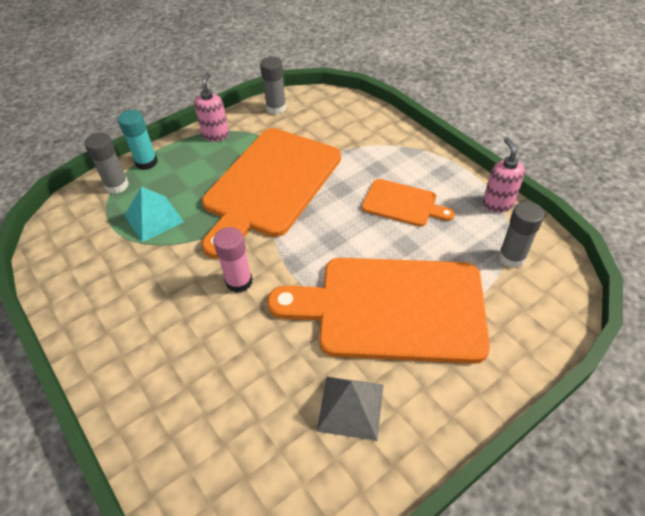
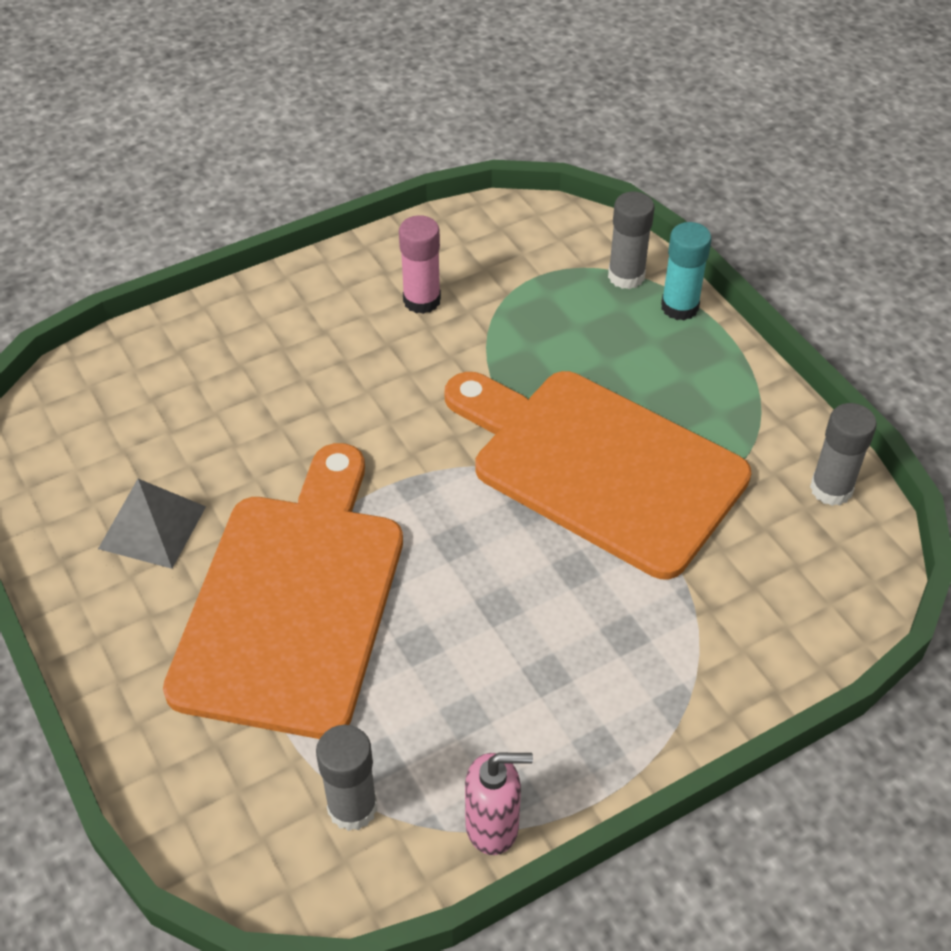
camera: 95 degrees right, 0 degrees up
(153, 218) = (544, 322): turquoise pyramid -> none
(216, 135) = (749, 395): pink soap dispenser -> none
(239, 281) = (394, 419): pink glue stick -> pink glue stick (422, 300)
(402, 204) = (520, 659): orange cutting board -> none

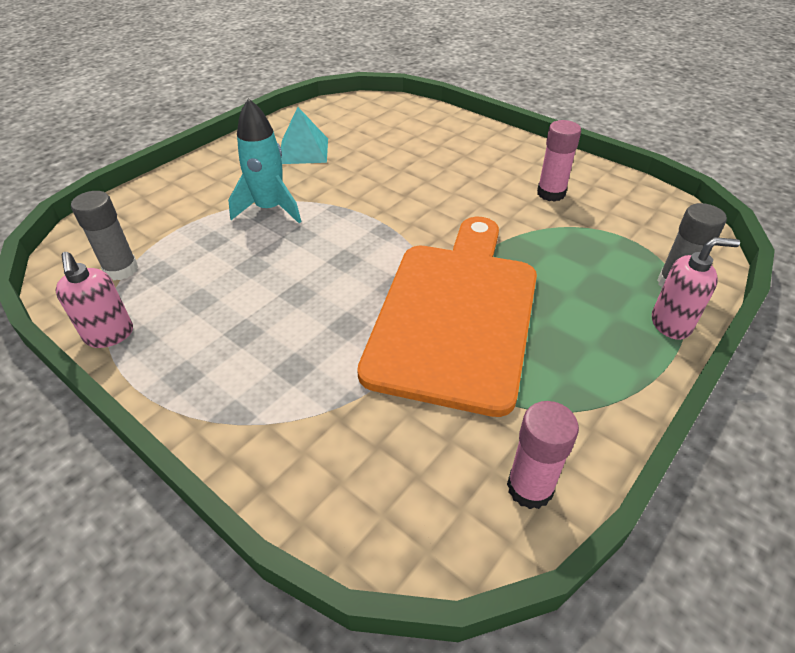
camera: 70 degrees right, 5 degrees down
(152, 527) = (303, 151): grey pyramid -> turquoise pyramid
(294, 601) = (270, 209): orange cutting board -> turquoise rocket
(679, 307) = (671, 324): turquoise glue stick -> pink soap dispenser
(831, 489) = (530, 488): grey glue stick -> pink glue stick

